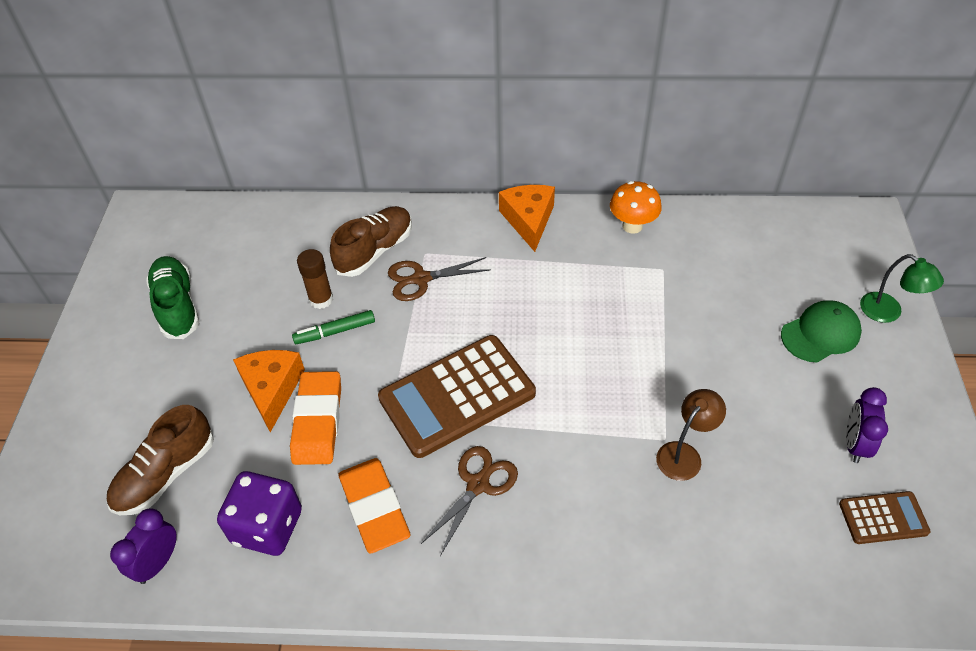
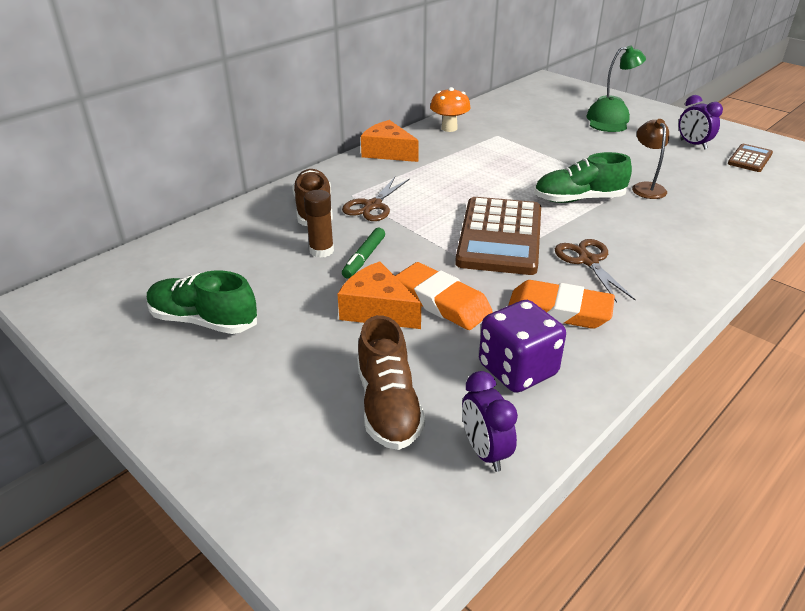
camera: 50 degrees left, 15 degrees down
(593, 412) = (579, 199): none -> green shoe

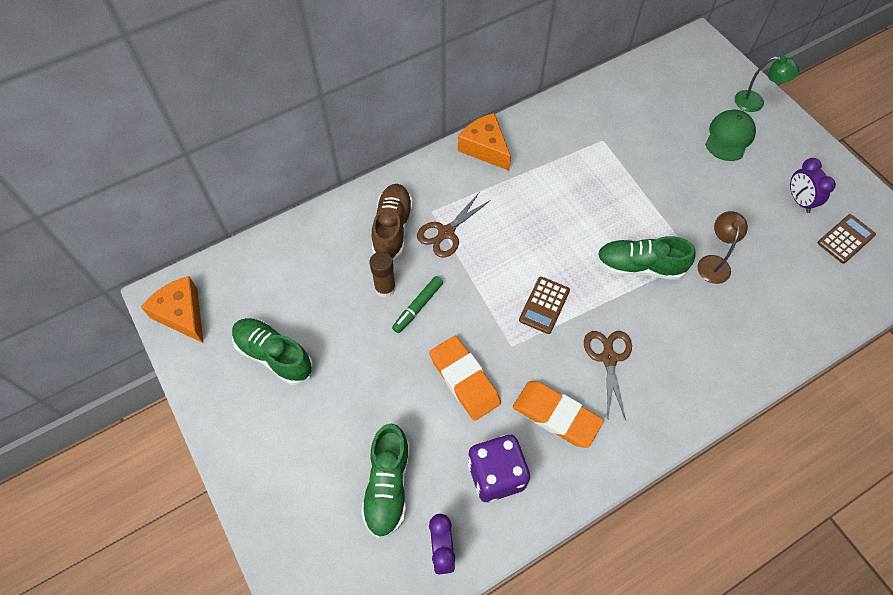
camera: 15 degrees right, 25 degrees up
(377, 310) = (410, 377): orange cheese -> orange cheese (182, 314)
(388, 405) = (388, 485): brown shoe -> green shoe
(449, 128) = (558, 117): orange mushroom -> none
(500, 236) = (544, 305): brown calculator -> brown calculator, size x0.49

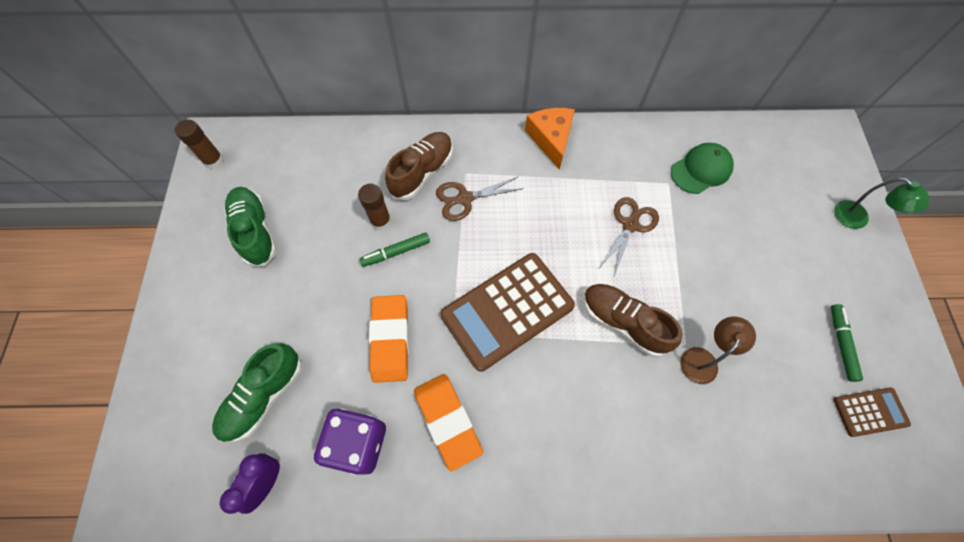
camera: 30 degrees right, 5 degrees up
(182, 314) = (213, 160): orange cheese -> brown glue stick
(544, 305) = (507, 310): brown calculator -> brown calculator, size x2.03
(608, 358) = (533, 395): brown scissors -> brown scissors (630, 225)
(639, 266) = (623, 322): green shoe -> brown shoe
(729, 137) = (804, 241): green cap -> green cap (701, 170)
(799, 201) = (841, 344): purple clock -> green marker

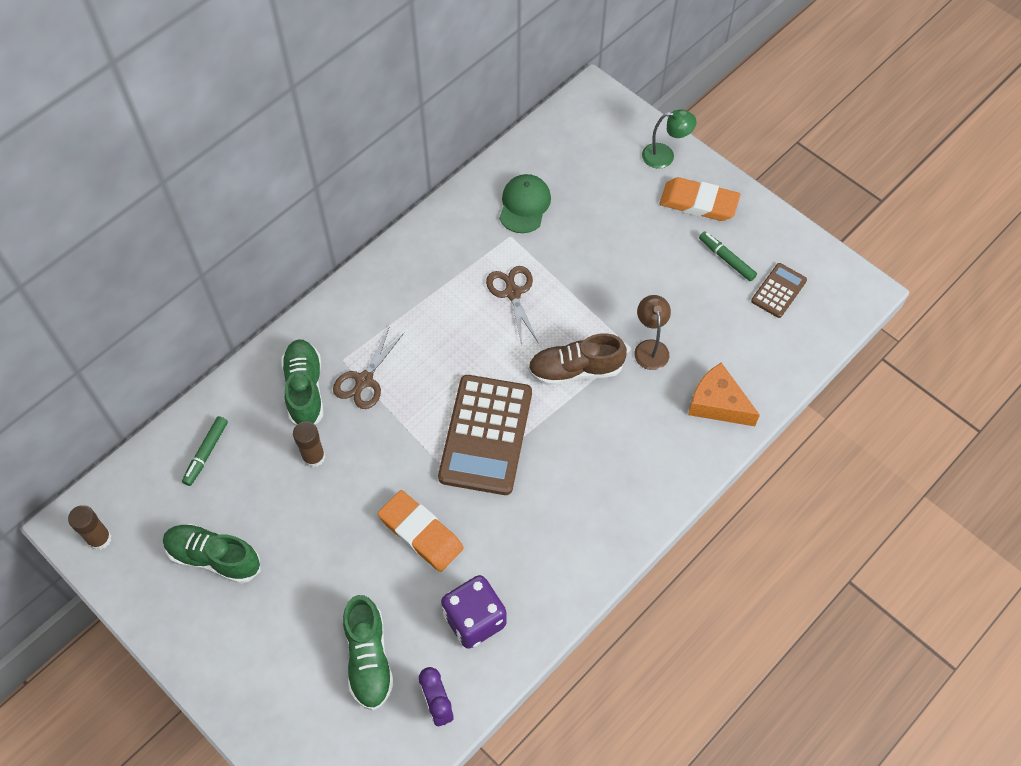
camera: 45 degrees left, 5 degrees down
(396, 252) = (354, 468): green marker -> green marker (206, 453)
(422, 172) = (305, 389): brown shoe -> green shoe
(447, 421) = (521, 546): orange eraser -> orange eraser (698, 203)
(551, 139) = (384, 274): orange cheese -> orange cheese (717, 403)

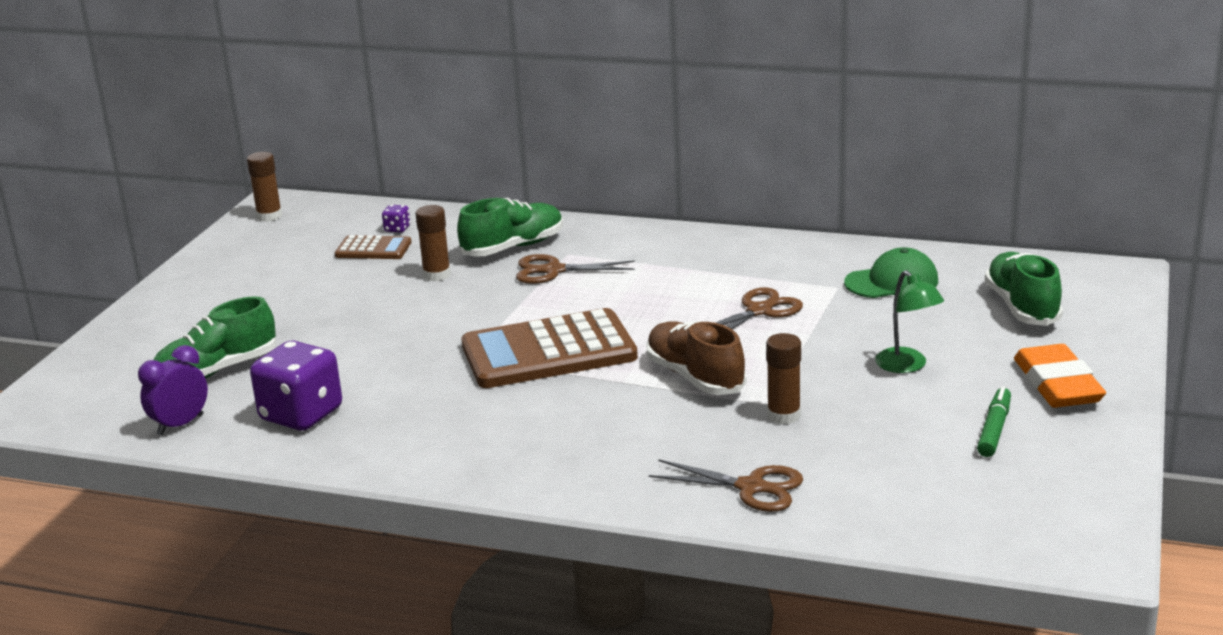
camera: 65 degrees right, 35 degrees down
(206, 453) = (397, 229): green marker -> purple dice
(214, 558) = (284, 266): green shoe -> green shoe (1022, 307)
(421, 533) = (389, 353): orange eraser -> none
(650, 348) = (783, 415): brown lamp -> brown glue stick
(665, 156) = (1098, 341): green lamp -> green lamp (907, 366)
(717, 403) = (751, 487): orange cheese -> brown scissors
(778, 291) = (996, 483): brown calculator -> brown calculator (373, 249)

